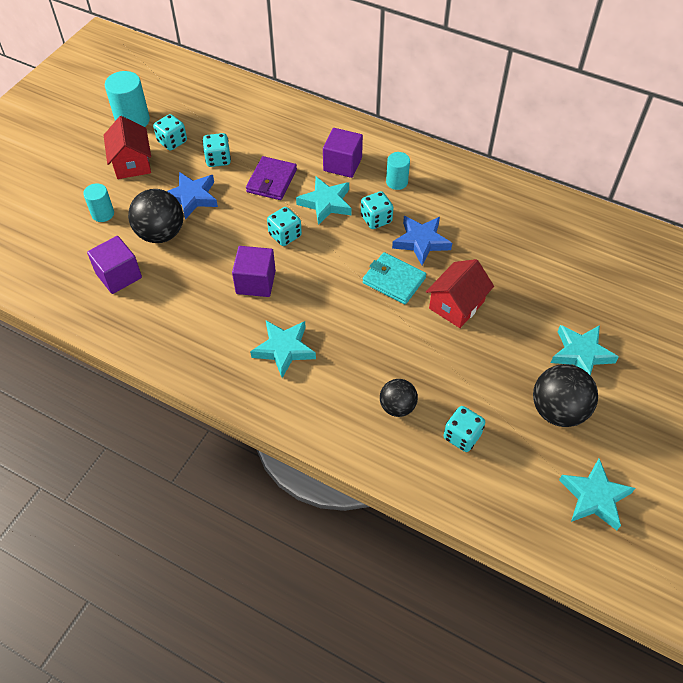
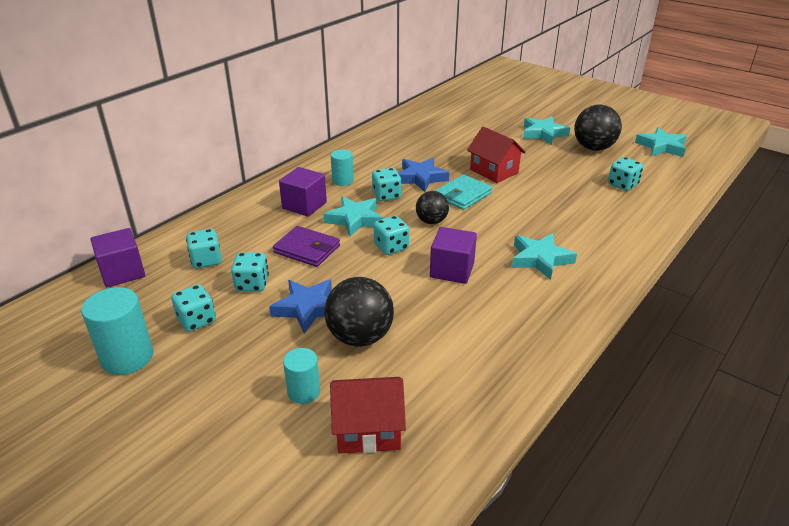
camera: 80 degrees left, 20 degrees down
(119, 275) = (422, 377): purple cube -> purple cube (122, 272)
(132, 163) = (217, 360): red house -> red house (368, 430)
(245, 126) = (206, 260): none -> turquoise dice
(397, 407) = (599, 208): black ball -> black ball (431, 221)

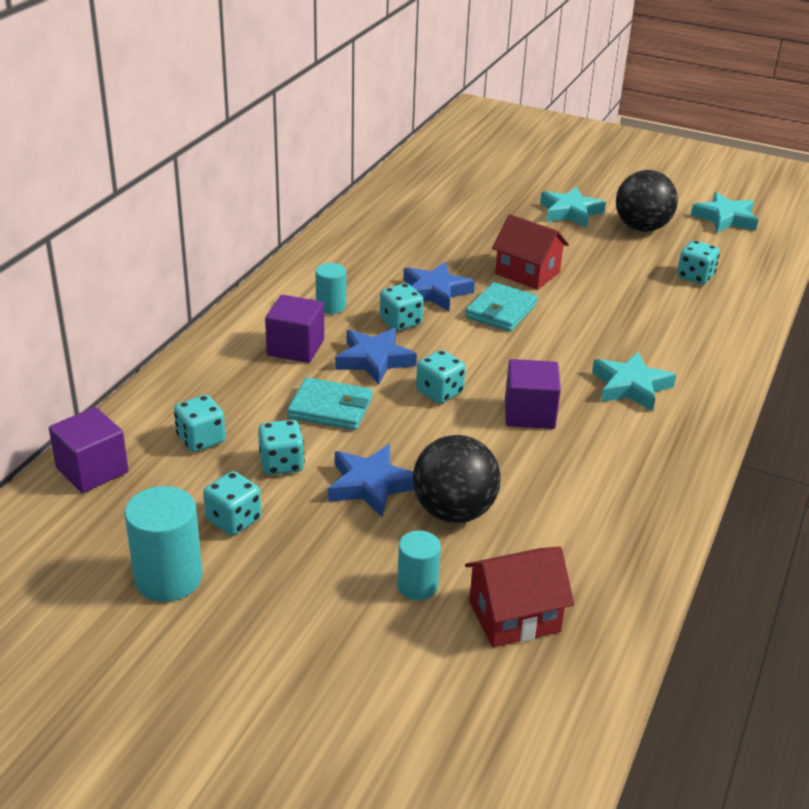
camera: 15 degrees left, 0 degrees up
(307, 249) = (330, 408): purple wallet -> turquoise wallet
(355, 219) = (374, 360): turquoise star -> blue star
(431, 221) = (476, 351): black ball -> none

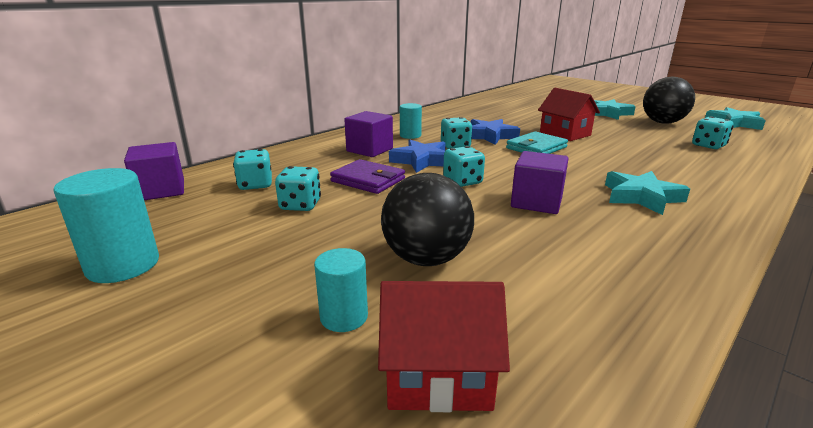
camera: 20 degrees right, 10 degrees down
(233, 520) = (224, 234): turquoise dice -> none
(330, 408) = (368, 180): turquoise wallet -> purple wallet
(371, 485) = (362, 228): blue star -> none

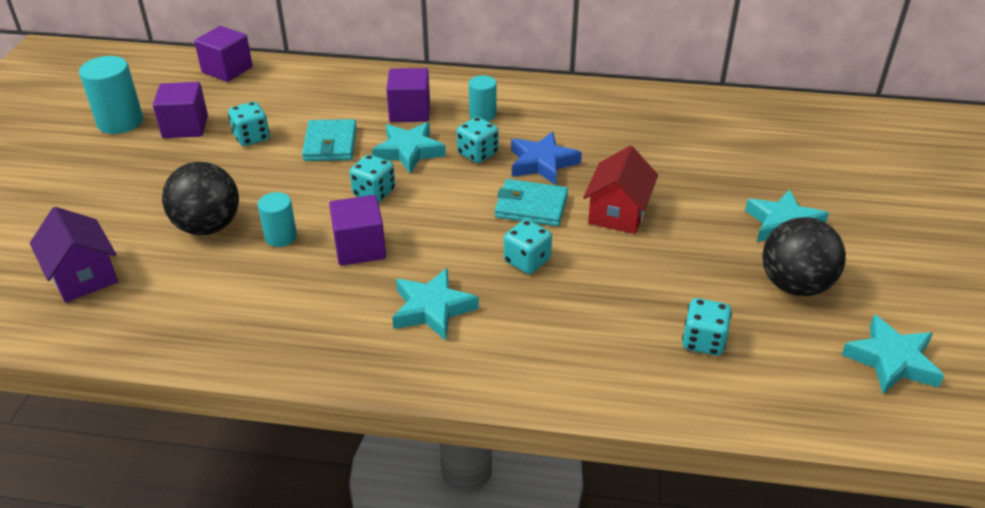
camera: 55 degrees right, 15 degrees up
(217, 230) = (185, 127): none -> purple cube
(255, 185) = (272, 99): turquoise dice -> turquoise dice (527, 261)
(344, 317) = (117, 223): turquoise cylinder -> turquoise cylinder (281, 237)
(368, 180) = (330, 144): purple wallet -> turquoise wallet
(422, 161) = (409, 151): blue star -> turquoise star
(438, 375) = (83, 276): red house -> purple house

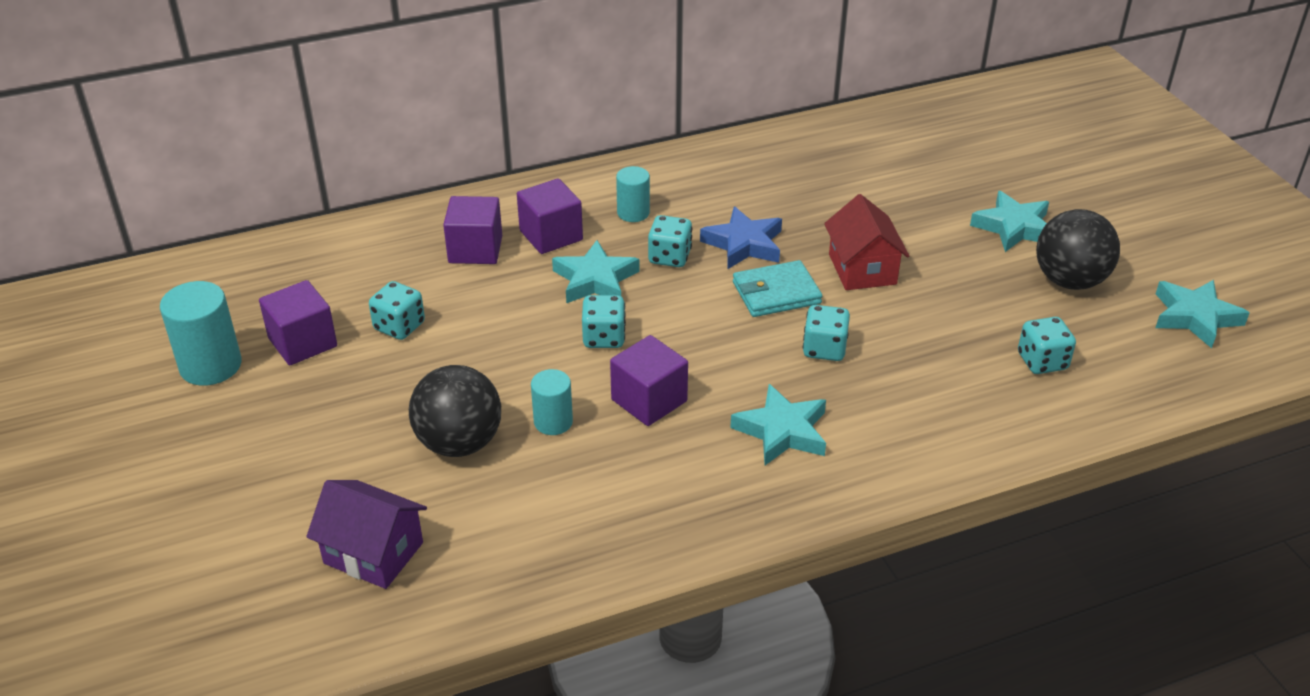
camera: 30 degrees left, 0 degrees up
(227, 70) = (278, 257): purple cube -> purple cube (475, 249)
(330, 144) = (500, 302): turquoise wallet -> none

